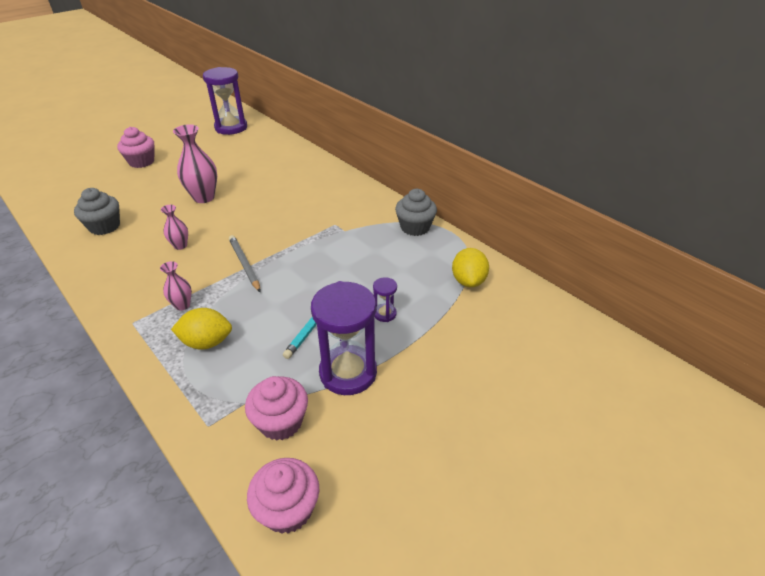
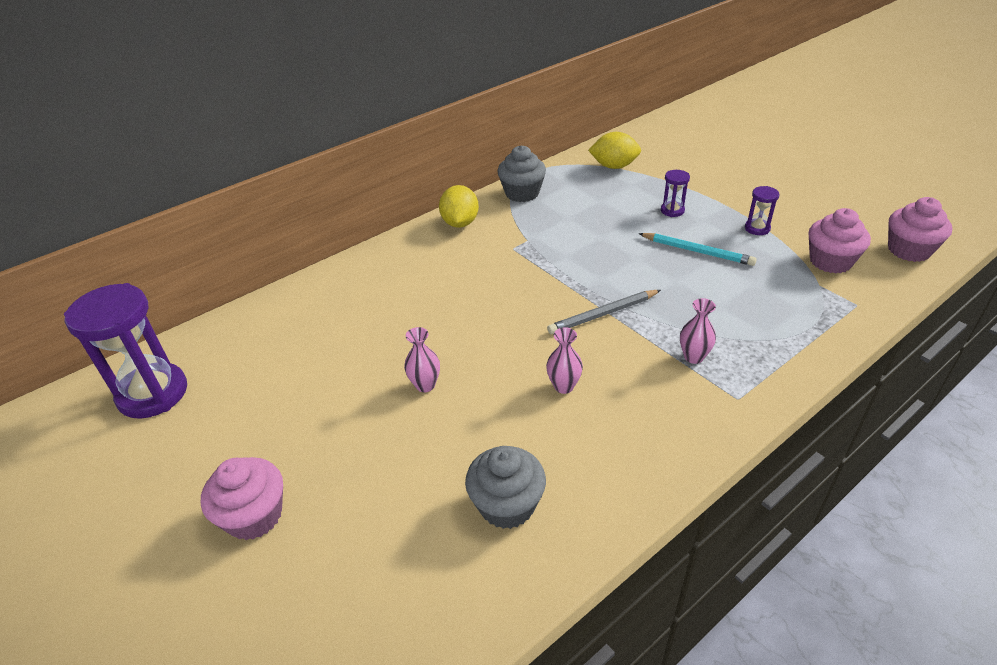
camera: 85 degrees left, 0 degrees up
(204, 197) = (425, 385): pink vase -> pink vase, size x0.55
(207, 342) = (750, 324): yellow lemon -> yellow lemon (460, 223)
(348, 372) = (757, 228): purple hourglass -> purple hourglass, size x0.45

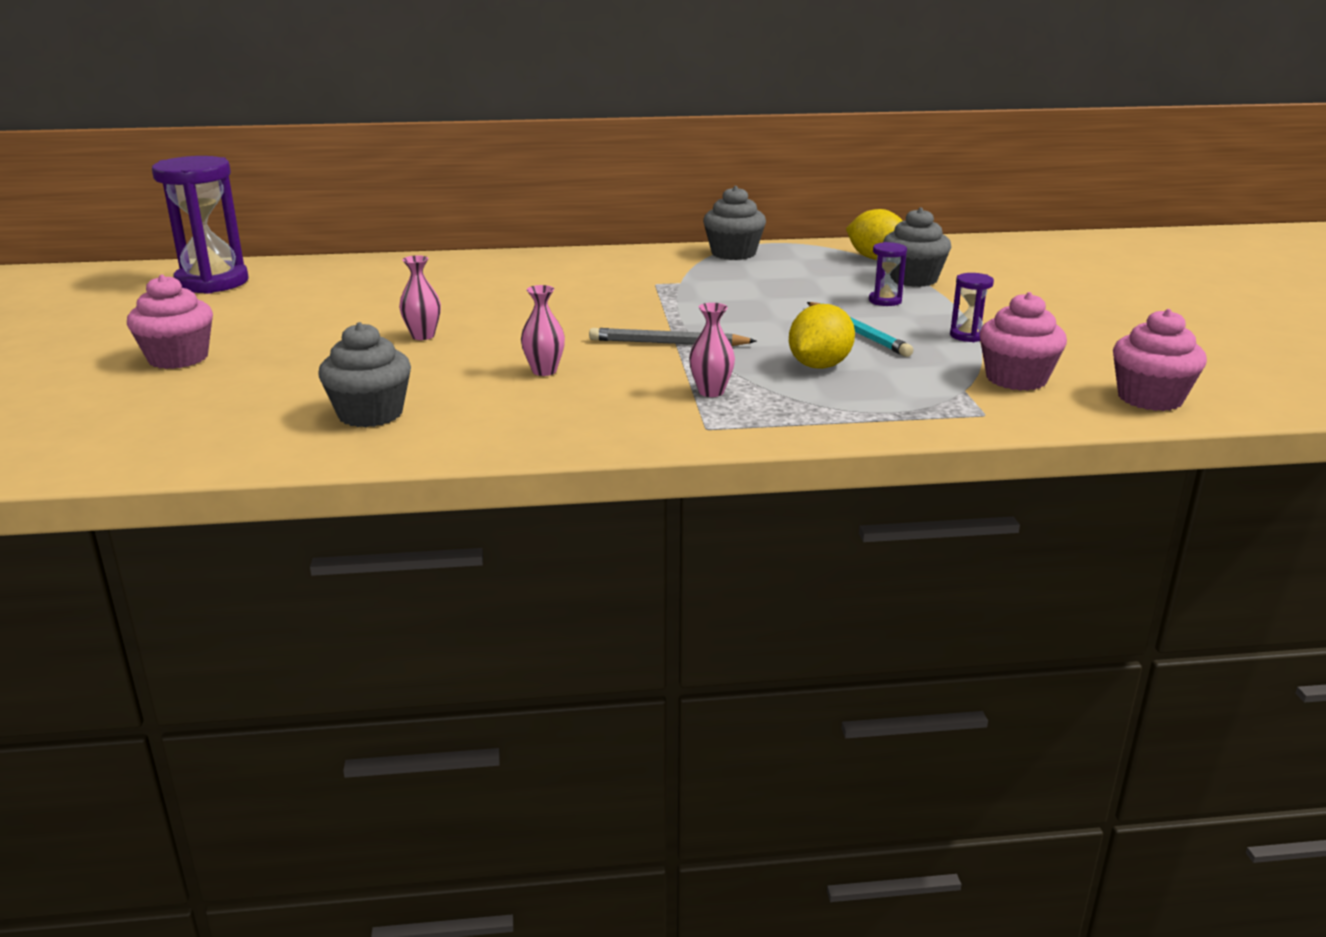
camera: 30 degrees right, 15 degrees down
(460, 223) = (632, 257): yellow lemon -> yellow lemon (819, 366)
(660, 181) = (913, 279): none -> grey cupcake

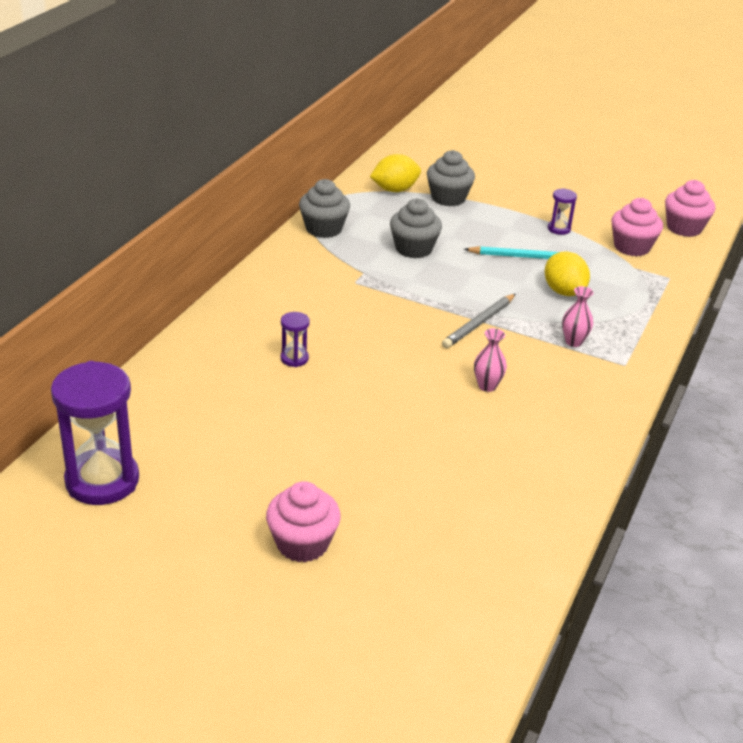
camera: 60 degrees left, 10 degrees up
(370, 414) = (505, 479): grey cupcake -> grey cupcake (413, 249)
(423, 336) = (368, 412): pink vase -> none
(885, 301) = (477, 224): purple hourglass -> purple hourglass (294, 358)

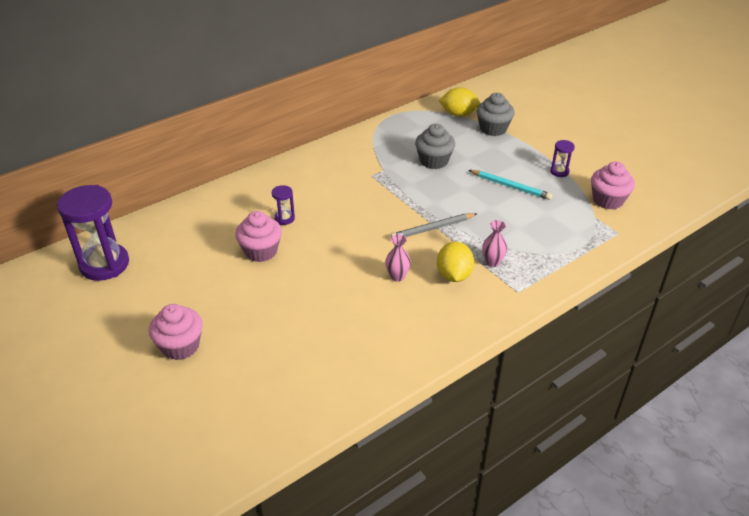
camera: 30 degrees right, 5 degrees up
(323, 229) = (383, 132): grey cupcake -> none
(563, 291) = (519, 221): yellow lemon -> yellow lemon (454, 275)
(684, 228) = (668, 195): pink cupcake -> pink cupcake (261, 251)

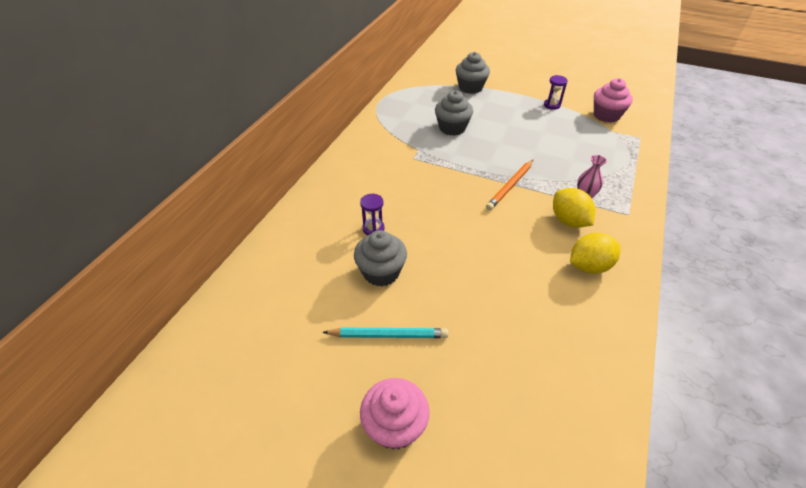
camera: 30 degrees left, 5 degrees up
(104, 264) = (216, 367): purple hourglass -> none
(261, 251) = (381, 272): pink cupcake -> grey cupcake
(397, 276) = (527, 242): pink vase -> none
(432, 228) = (510, 186): grey pencil -> orange pencil
(458, 114) = (432, 84): yellow lemon -> yellow lemon (589, 266)
(510, 186) = (531, 128): turquoise pencil -> turquoise pencil (388, 335)

